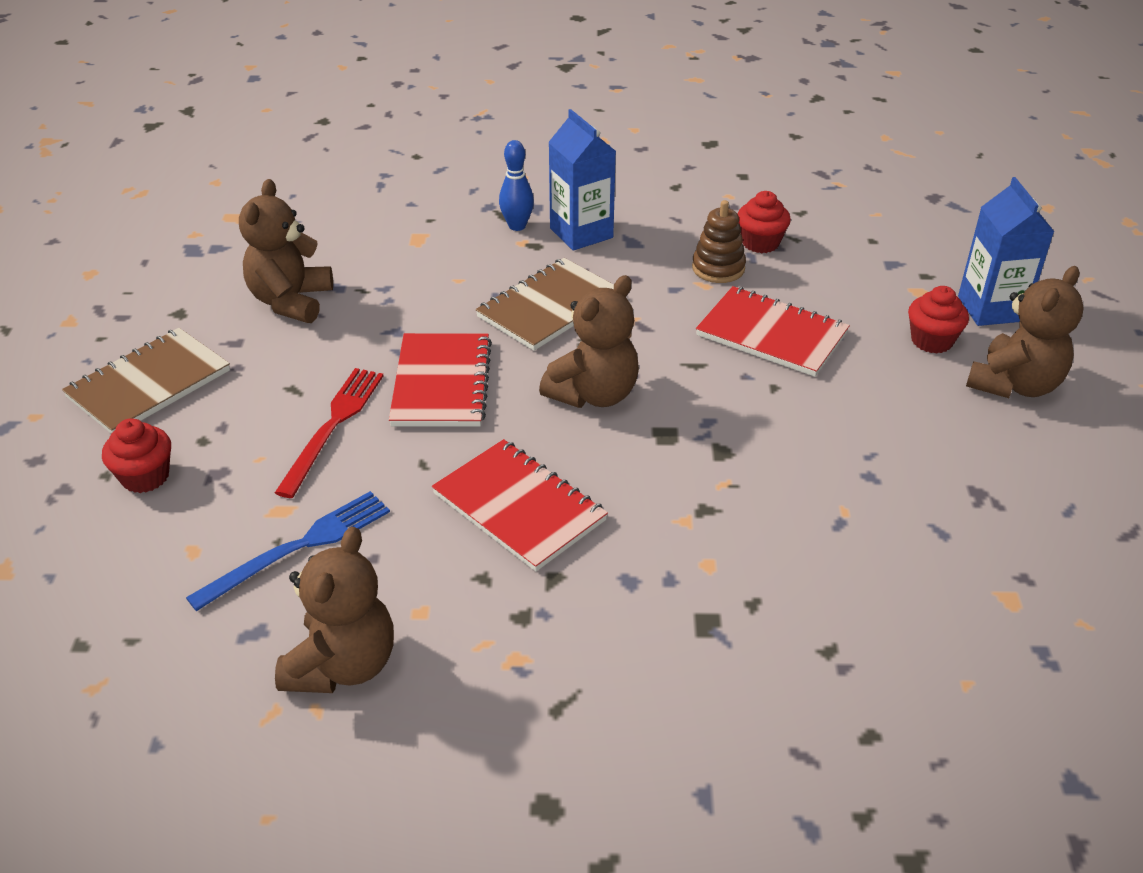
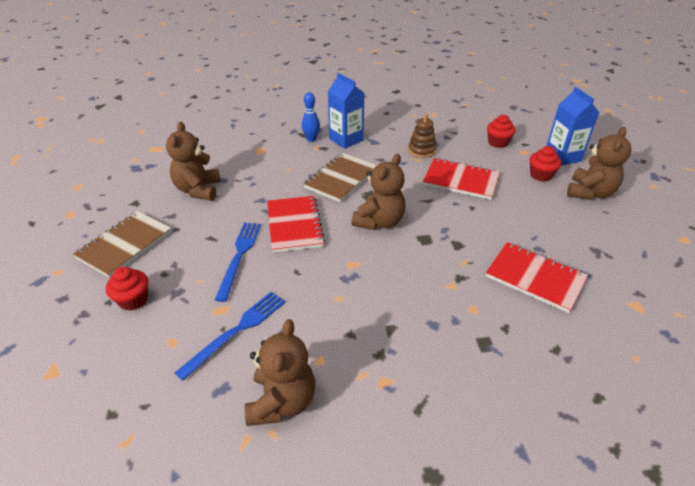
camera: 10 degrees left, 0 degrees up
(333, 426) = (239, 256): red fork -> blue fork
(519, 507) = (358, 289): red notebook -> red notebook (535, 278)
(760, 243) = (438, 136): red cupcake -> red cupcake (498, 143)

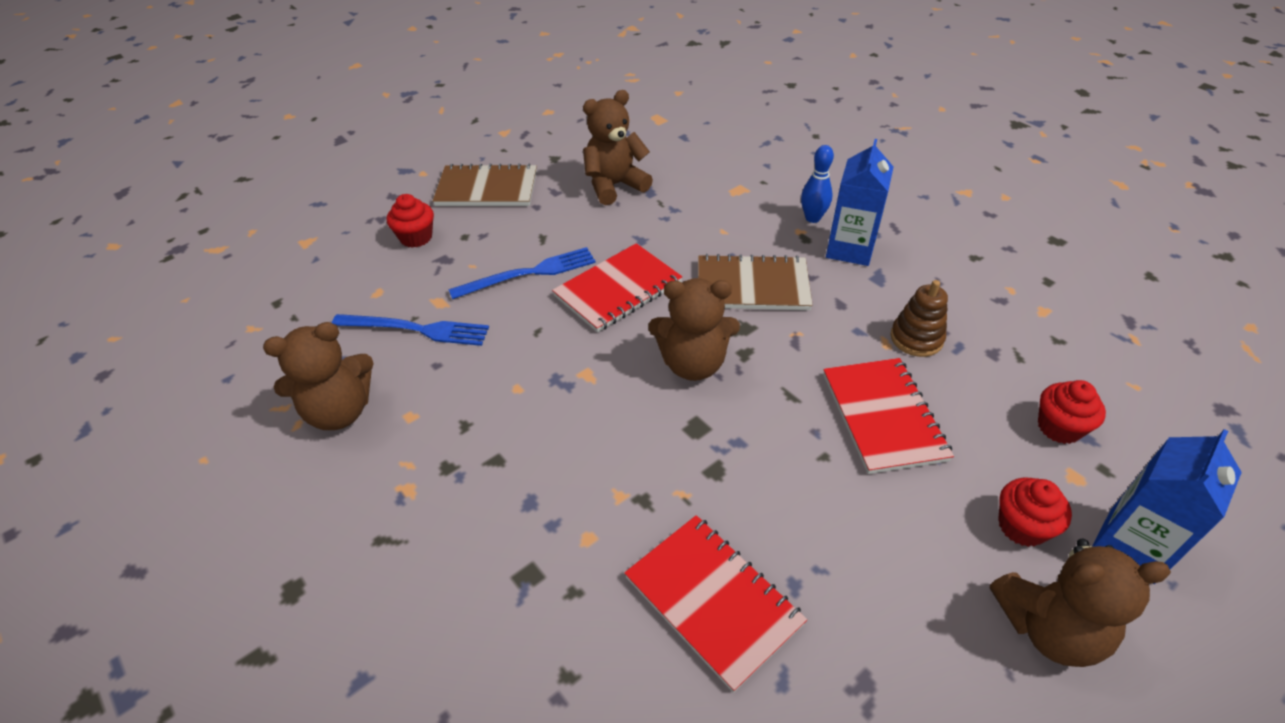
camera: 60 degrees right, 5 degrees up
(535, 278) = (713, 600): red notebook -> red notebook turned 45 degrees counterclockwise

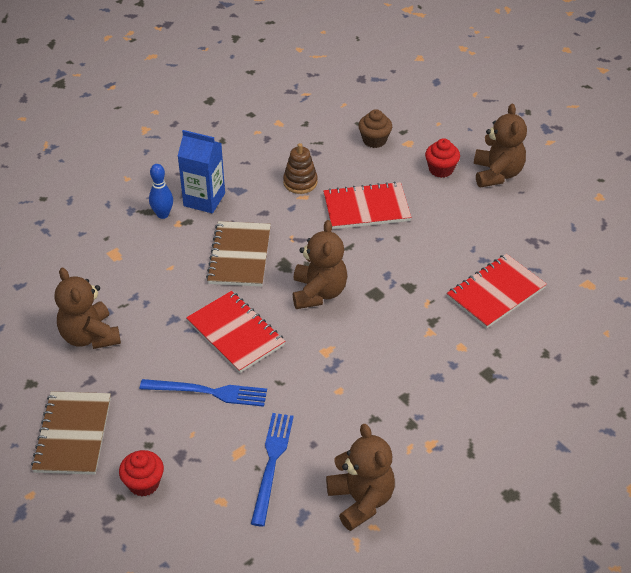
camera: 90 degrees left, 0 degrees up
(529, 273) = (208, 392): blue fork -> blue fork turned 120 degrees clockwise
(1059, 427) = (374, 140): red cupcake -> brown cupcake
(1131, 545) = (449, 135): blue carton -> none

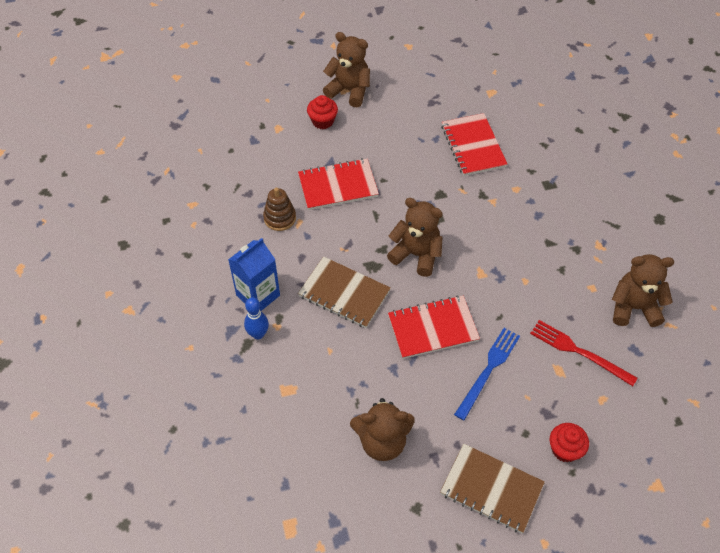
camera: 65 degrees left, 10 degrees up
(272, 463) = (579, 352): blue fork -> red fork
(366, 208) = (338, 186): red notebook -> red notebook turned 60 degrees clockwise
(374, 140) = (260, 148): brown cupcake -> none

